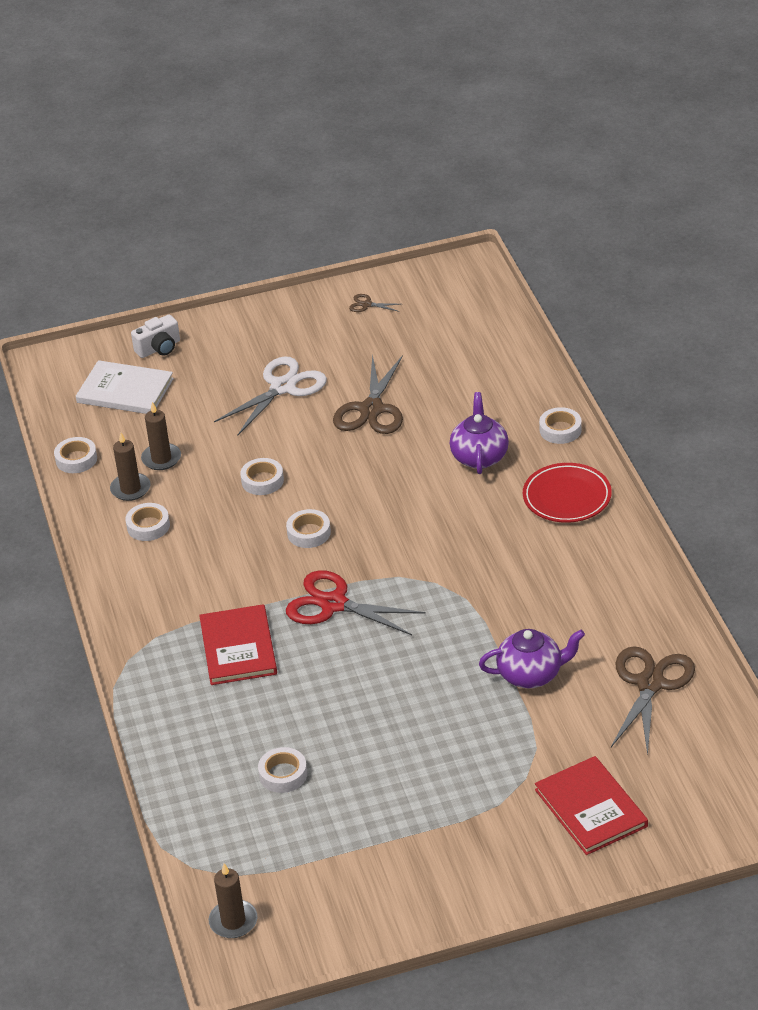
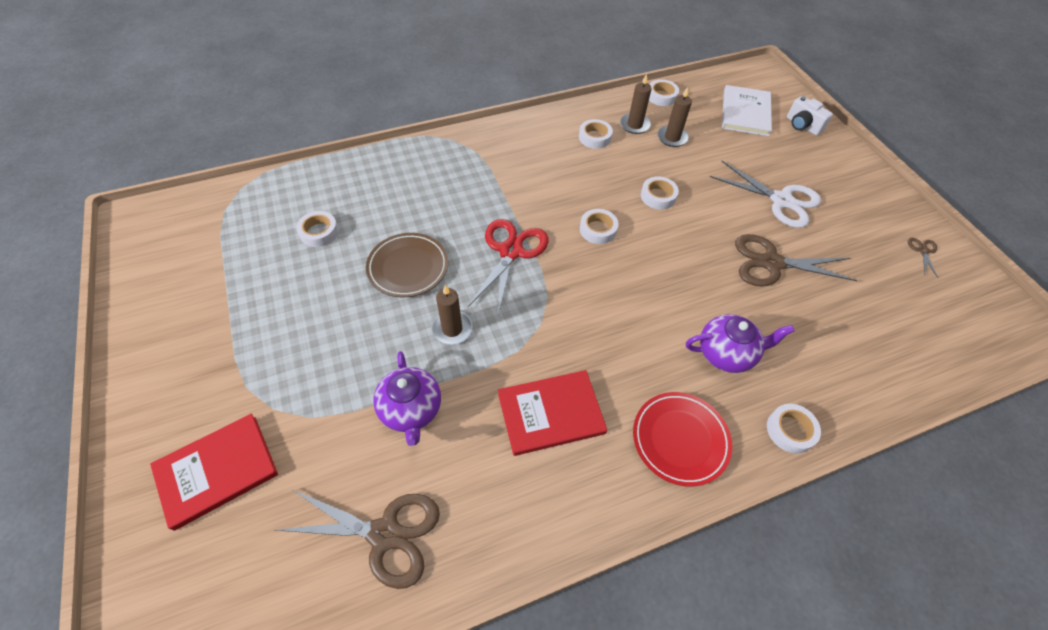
camera: 80 degrees right, 15 degrees up
(233, 921) = (178, 214): brown candle -> brown candle (452, 329)
(238, 647) = (461, 196): red book -> red book (551, 413)
(348, 689) = (408, 267): none -> brown plate

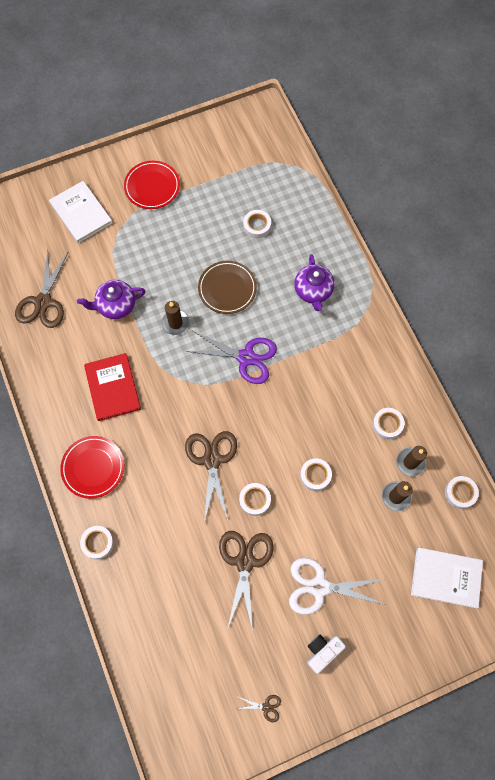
camera: 90 degrees right, 15 degrees up
(206, 357) = (152, 187): none -> red plate
(217, 471) = (81, 213): red book -> white book
(511, 251) = (246, 357): red scissors -> purple scissors
(598, 229) = (273, 423): white tape -> white tape (255, 500)
(651, 291) = (212, 460): none -> brown scissors
(726, 353) = (158, 509): purple teapot -> purple teapot (313, 291)
(781, 200) = (319, 587): white scissors -> white scissors turned 60 degrees clockwise
(802, 125) = (433, 636): white camera -> white camera (322, 651)

